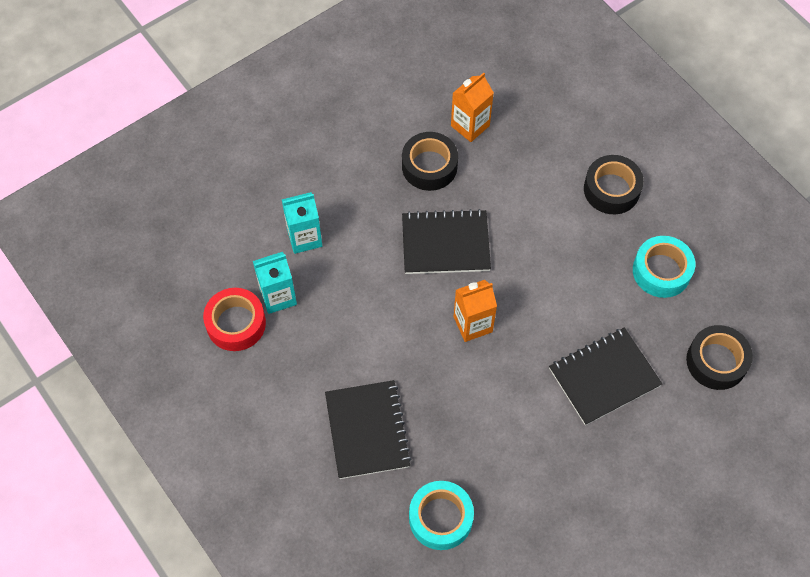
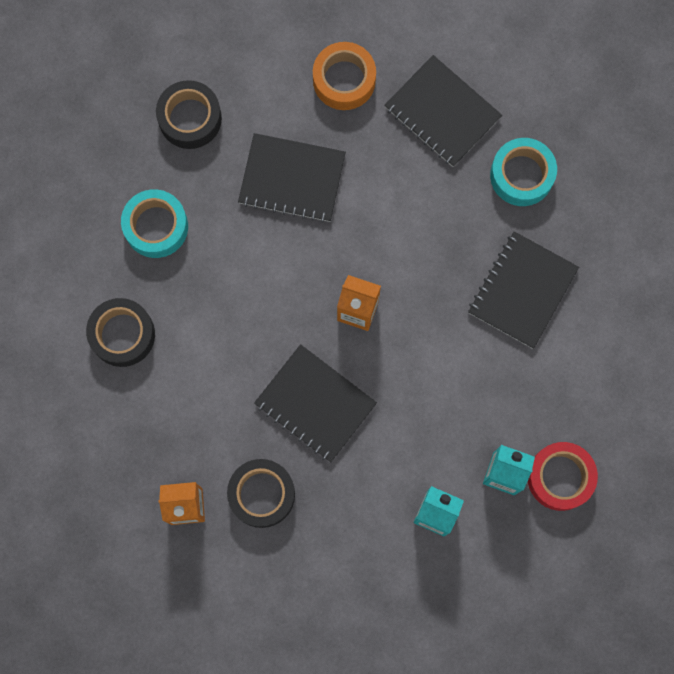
camera: 140 degrees left, 15 degrees up
(543, 518) = (442, 112): none -> black notebook
(639, 482) = (344, 80): none -> orange tape

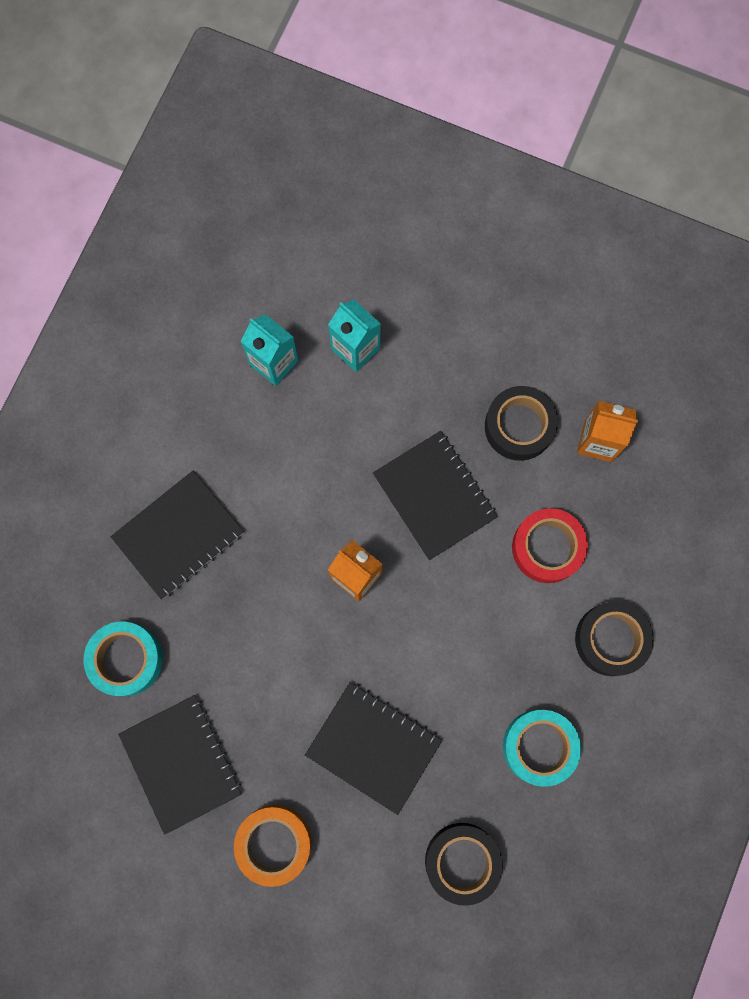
camera: 160 degrees left, 0 degrees up
(560, 477) = (220, 340): red tape -> red tape (547, 547)

